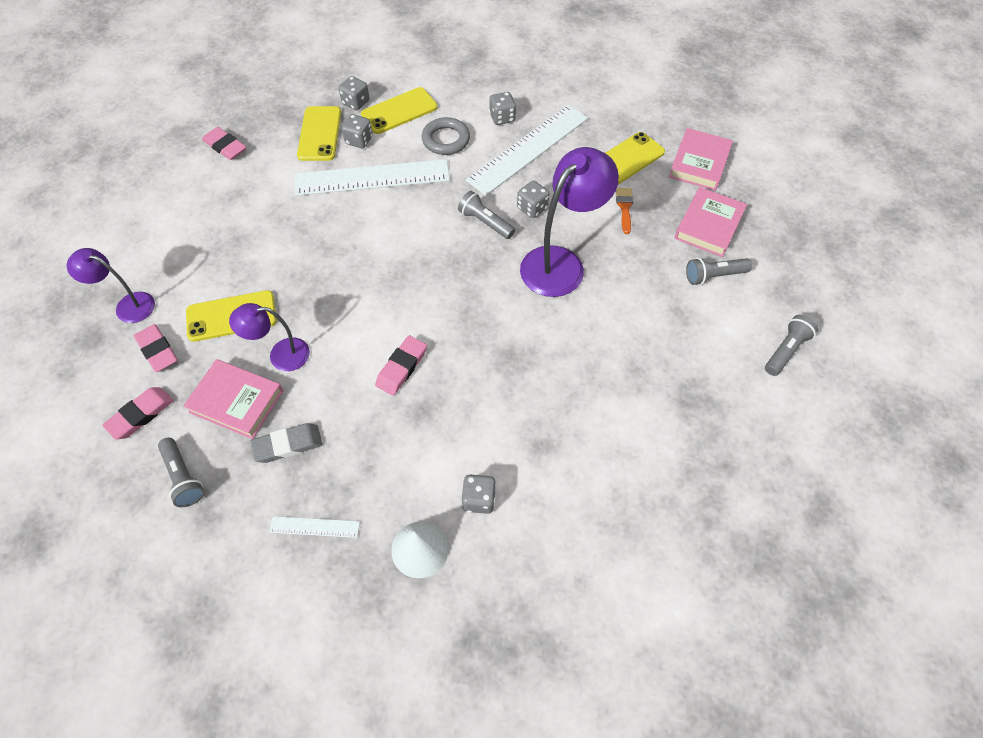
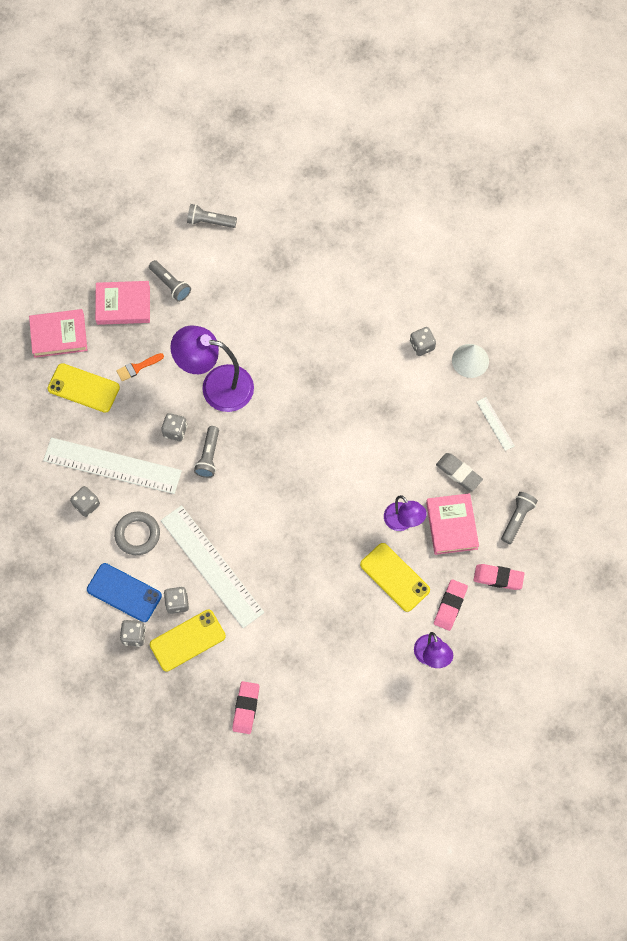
camera: 120 degrees left, 10 degrees up
(399, 111) = (124, 592): yellow phone -> blue phone
(401, 367) = (364, 440): pink eraser -> none

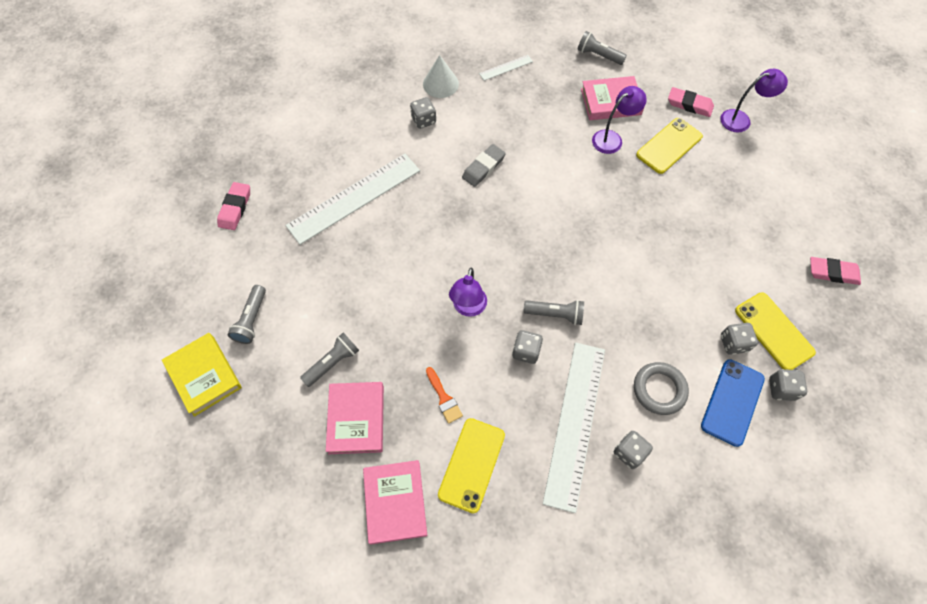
camera: 90 degrees left, 5 degrees down
(163, 194) = (204, 375): none -> yellow book
(212, 566) = (684, 308): white ruler -> white ruler (354, 198)
(216, 386) = (468, 308): purple lamp -> purple lamp, size x0.58
(458, 473) = (557, 95): grey eraser -> grey eraser (483, 167)
(498, 578) = (656, 70): pink eraser -> pink eraser (235, 208)

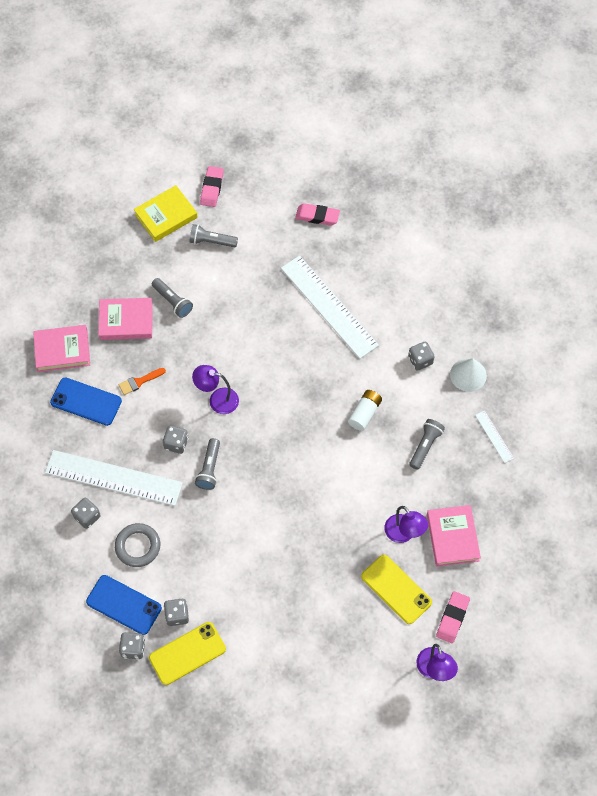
camera: 90 degrees right, 0 degrees up
(472, 464) = (86, 402): yellow phone -> blue phone
(483, 167) = (364, 413): grey eraser -> white battery
(598, 55) = (518, 531): grey flashlight -> grey flashlight (425, 446)
(832, 273) = (246, 723): pink eraser -> pink eraser (212, 188)

